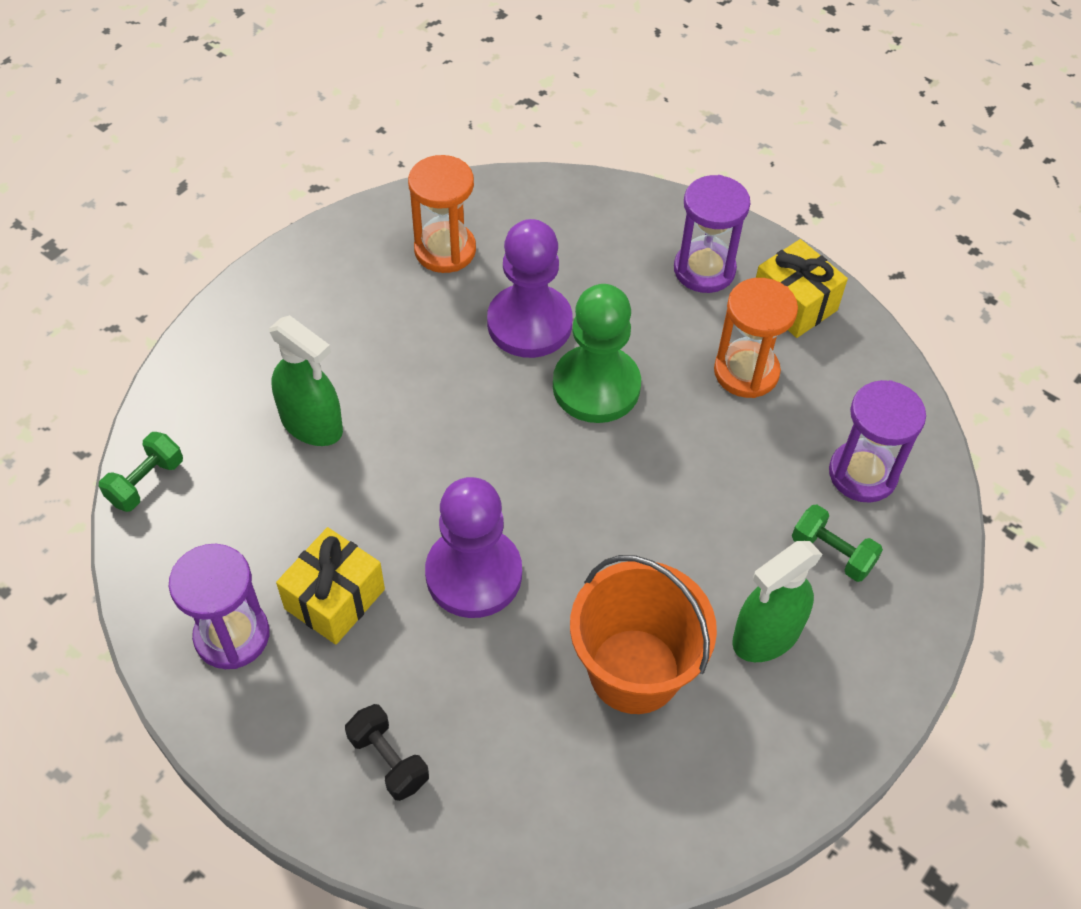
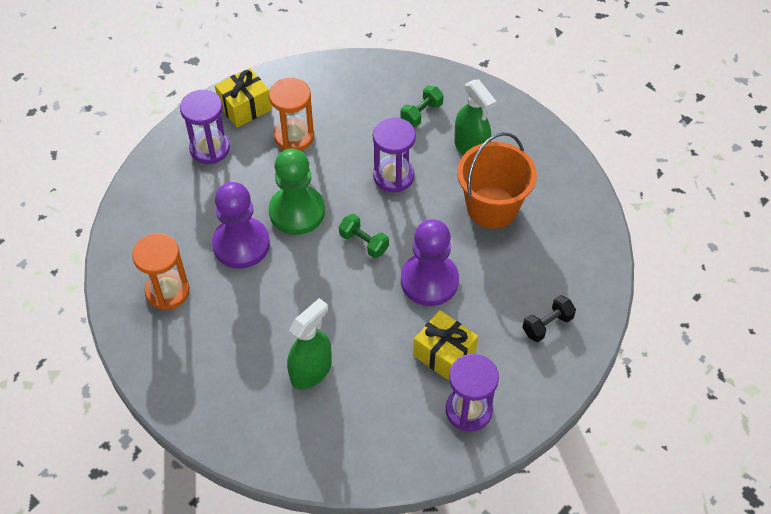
camera: 85 degrees left, 0 degrees up
(146, 482) = (351, 472): green dumbbell -> green dumbbell (364, 243)
(862, 474) = (371, 93): purple hourglass -> purple hourglass (393, 176)

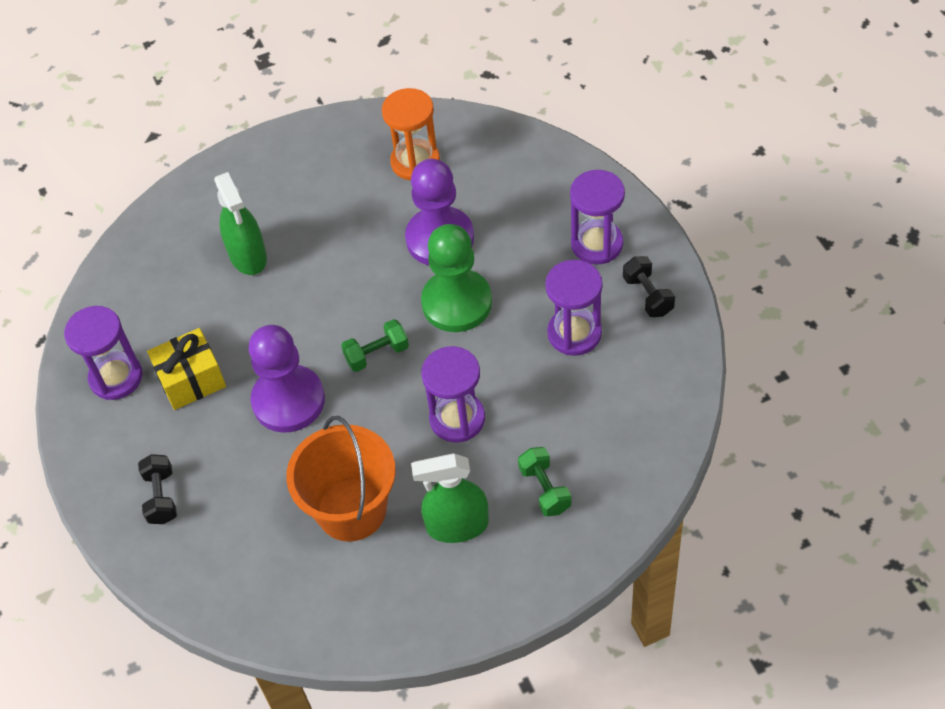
camera: 120 degrees right, 0 degrees up
(245, 107) = (648, 295): yellow gift -> black dumbbell
(294, 136) = (574, 333): orange hourglass -> purple hourglass

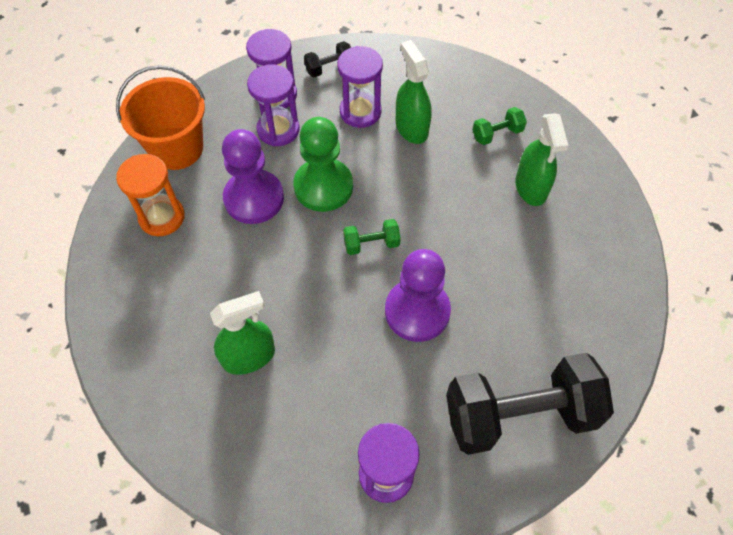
camera: 95 degrees left, 5 degrees up
(161, 497) = (519, 414): black dumbbell -> black dumbbell, size x2.38
(191, 380) = (392, 398): yellow gift -> none
(351, 509) = (522, 259): orange bucket -> orange bucket (177, 148)
(377, 354) = (371, 244): green dumbbell -> green dumbbell turned 75 degrees counterclockwise
(457, 419) = (436, 187): purple hourglass -> purple hourglass (278, 130)
(550, 390) = (411, 128): none -> green spray bottle

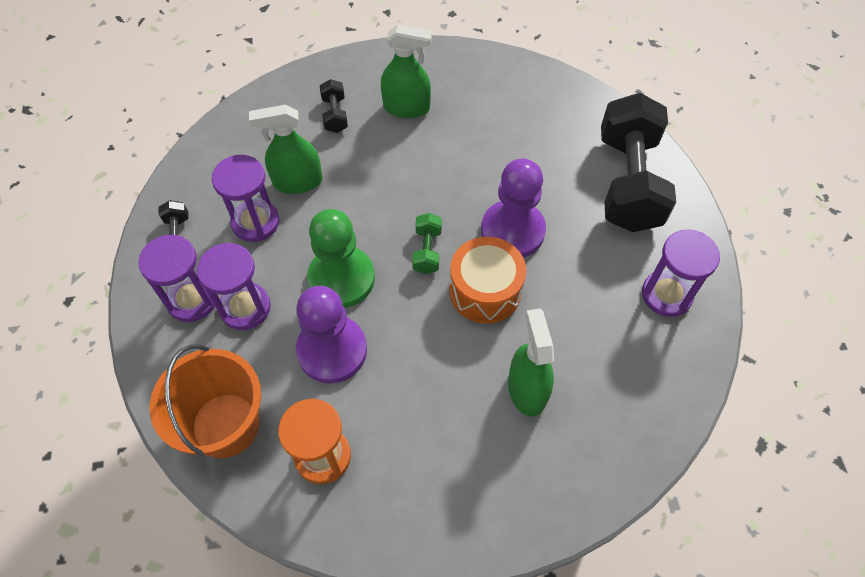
camera: 75 degrees left, 0 degrees up
(342, 301) = (485, 291): none -> orange drum
(497, 134) = (335, 115): green dumbbell -> black dumbbell

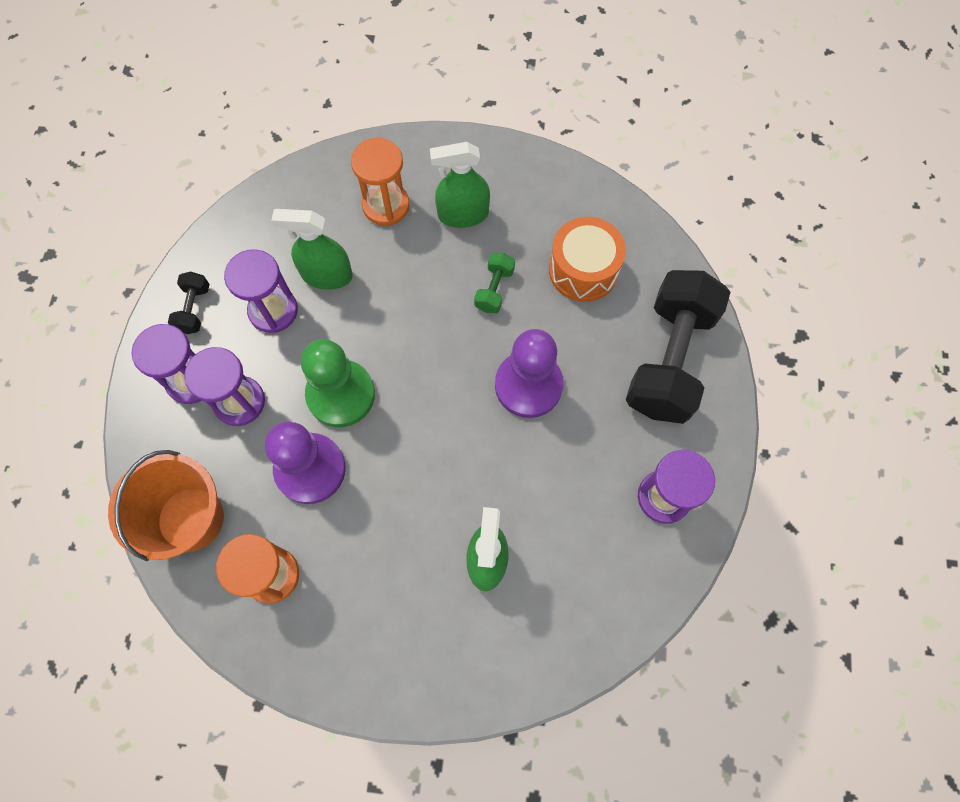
camera: 15 degrees right, 10 degrees up
(335, 115) = (386, 205): black dumbbell -> orange hourglass
(406, 108) = (463, 214): green spray bottle -> green spray bottle turned 150 degrees clockwise
(427, 251) = (434, 385): green dumbbell -> green dumbbell (494, 289)
(485, 291) = (479, 445): orange drum -> orange drum (583, 270)

